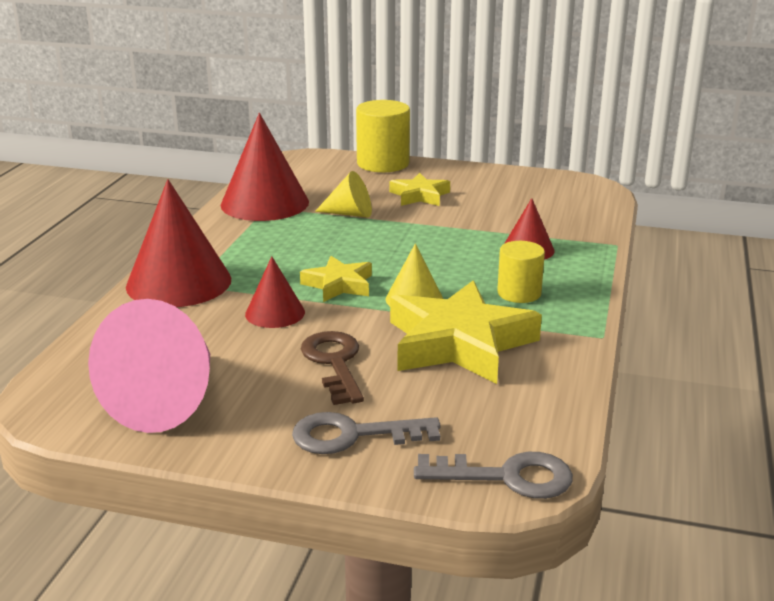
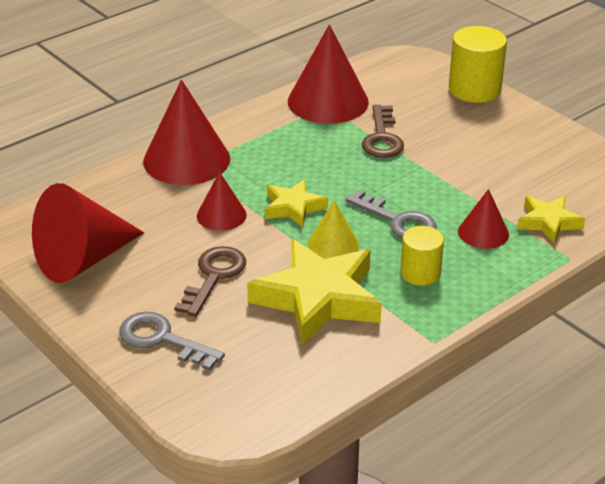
camera: 35 degrees right, 10 degrees up
(168, 400) = (82, 259): pink cone -> red cone
(350, 214) = (382, 138): yellow cone -> brown key
(419, 195) = (462, 138): yellow star -> yellow star (548, 222)
(506, 477) = (220, 418): grey key -> grey key (397, 221)

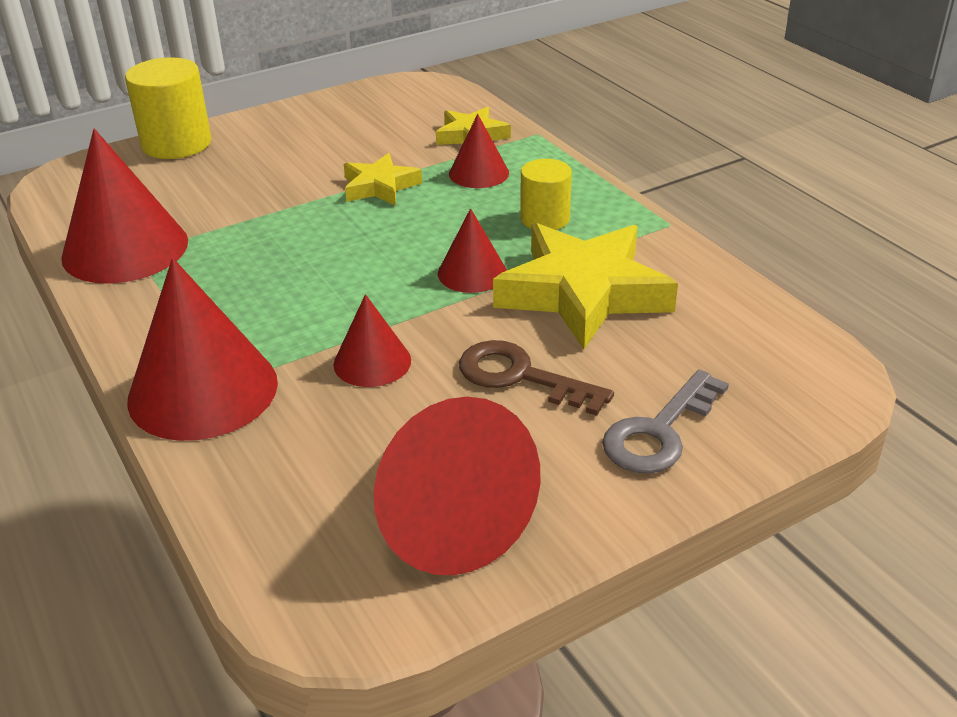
camera: 80 degrees left, 0 degrees up
(293, 207) = (378, 297): yellow star -> yellow star (379, 186)
(333, 244) = (472, 273): yellow cone -> red cone
(382, 138) = (246, 216): brown key -> none
(397, 221) = (437, 223): grey key -> none

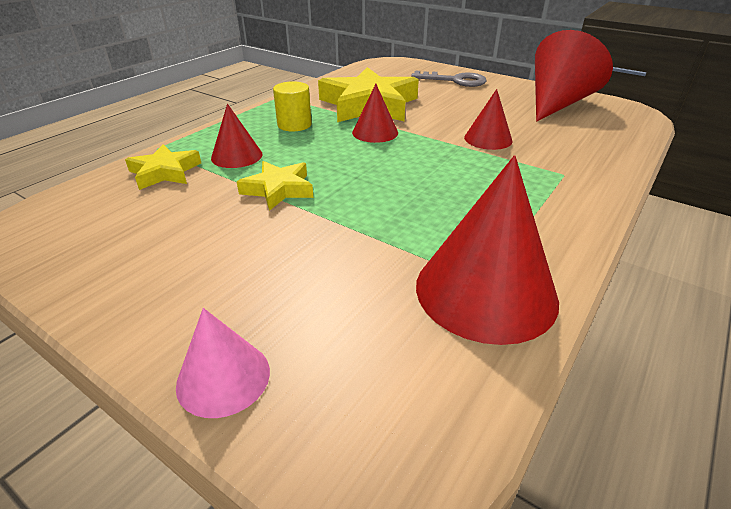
camera: 115 degrees left, 0 degrees up
(176, 144) = (223, 377): yellow cylinder -> pink cone
(203, 390) = (579, 178): red cone -> none
(521, 376) = (453, 106): brown key -> none

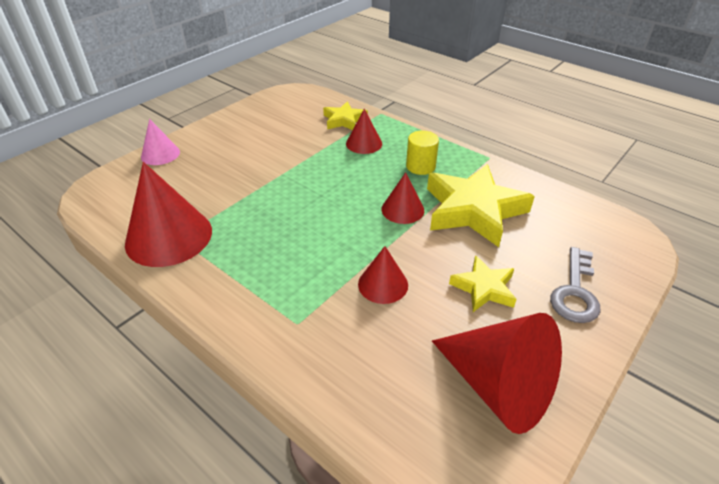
camera: 95 degrees right, 5 degrees up
(278, 189) = (310, 162): yellow star -> yellow star (483, 288)

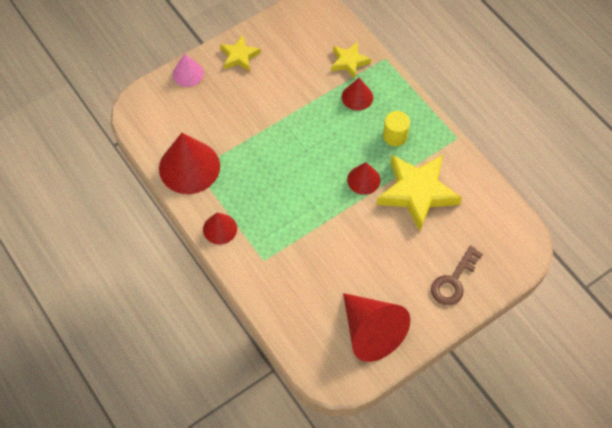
camera: 15 degrees right, 20 degrees up
(383, 284) = (327, 244): red cone -> red cone (220, 229)
(483, 288) = (393, 263): yellow star -> yellow star (239, 56)
(575, 291) = (453, 281): grey key -> brown key

